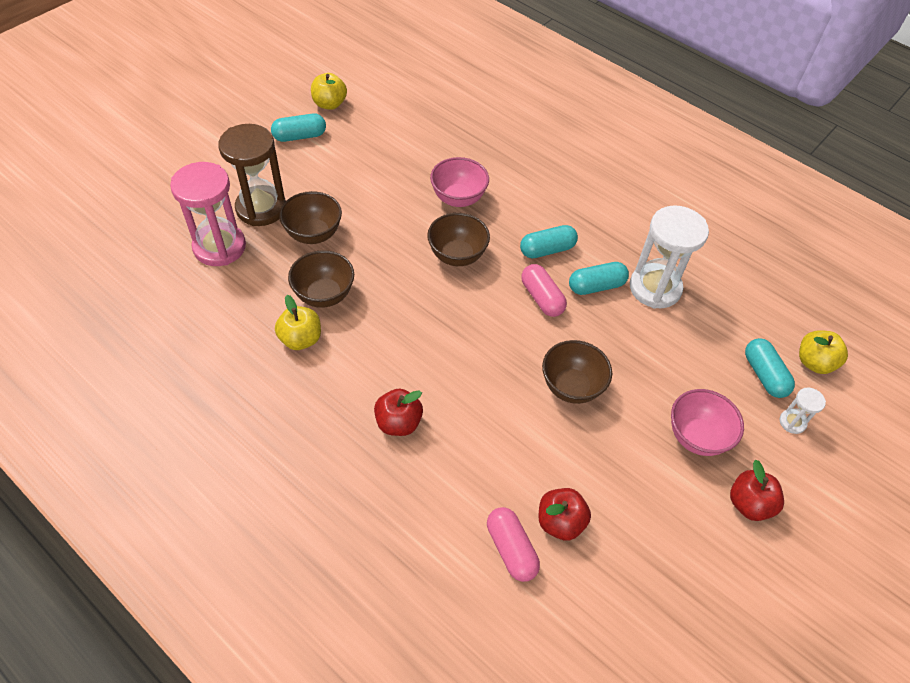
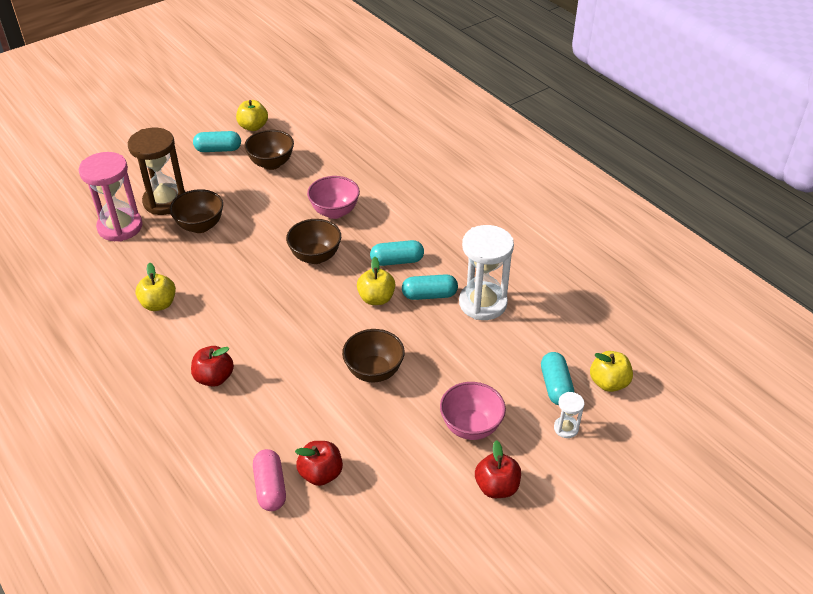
camera: 15 degrees right, 10 degrees down
(324, 295) = (191, 273): brown bowl -> brown bowl (271, 163)
(541, 298) = (376, 298): pink capsule -> yellow apple

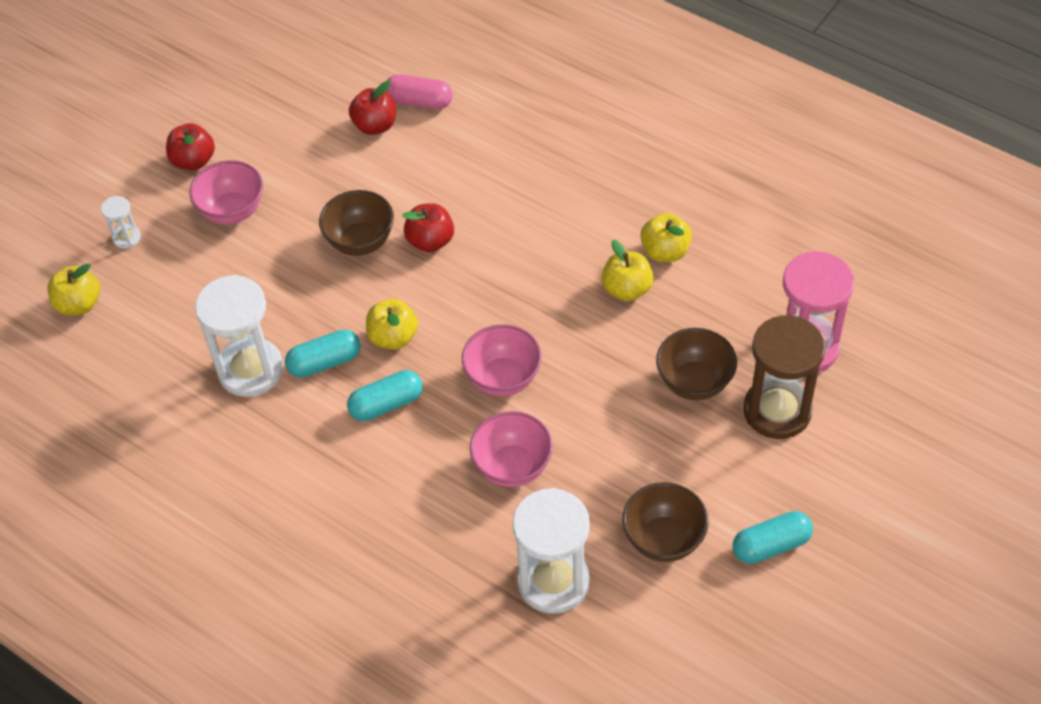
camera: 165 degrees right, 10 degrees up
(214, 378) = (539, 185): red apple -> red apple (430, 241)
(253, 127) = (747, 622): yellow apple -> yellow apple (627, 289)
(270, 487) = (419, 101): pink capsule -> pink capsule turned 45 degrees counterclockwise
(315, 256) = (503, 378): brown bowl -> pink bowl
(340, 161) = (553, 581): none -> white hourglass
(555, 386) = (142, 282): turquoise capsule -> none

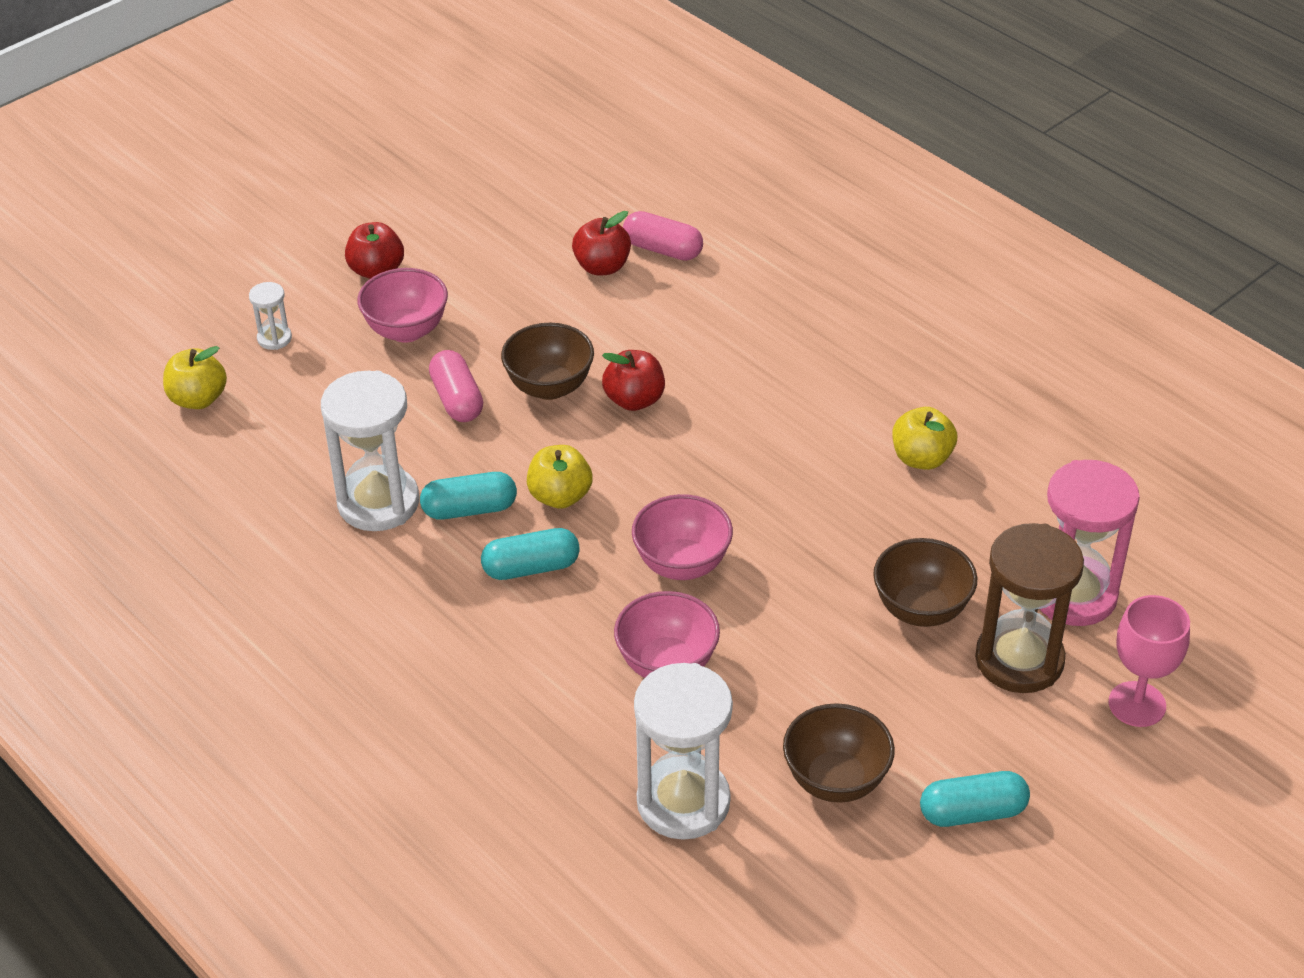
camera: 10 degrees right, 10 degrees down
(289, 266) = (457, 399): none -> pink capsule
(627, 289) = (863, 492): yellow apple -> none
(871, 431) = (1137, 704): none -> pink goblet

